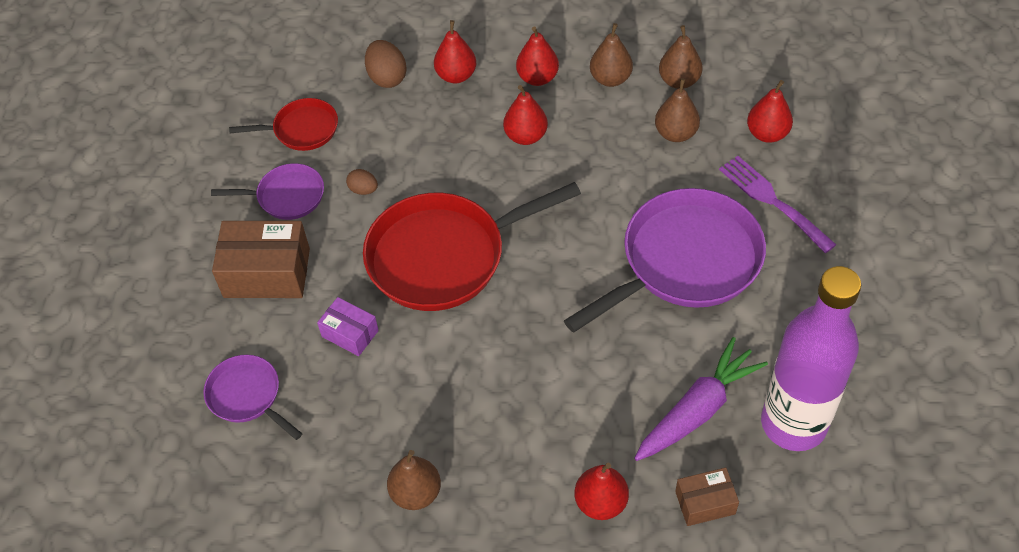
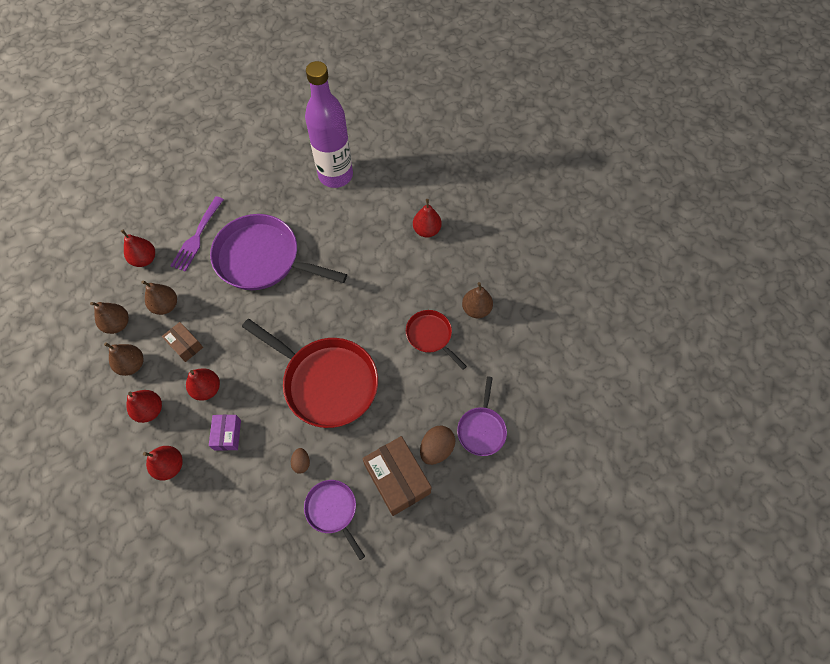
camera: 125 degrees left, 10 degrees up
(302, 129) = (270, 543): red pan -> red pan (431, 336)
(350, 333) = (408, 400): purple box -> purple box (227, 435)
(387, 77) = (192, 514): brown egg -> brown egg (436, 448)
(698, 410) = (352, 214): purple carrot -> none
(705, 502) = (399, 191): brown box -> brown box (185, 345)

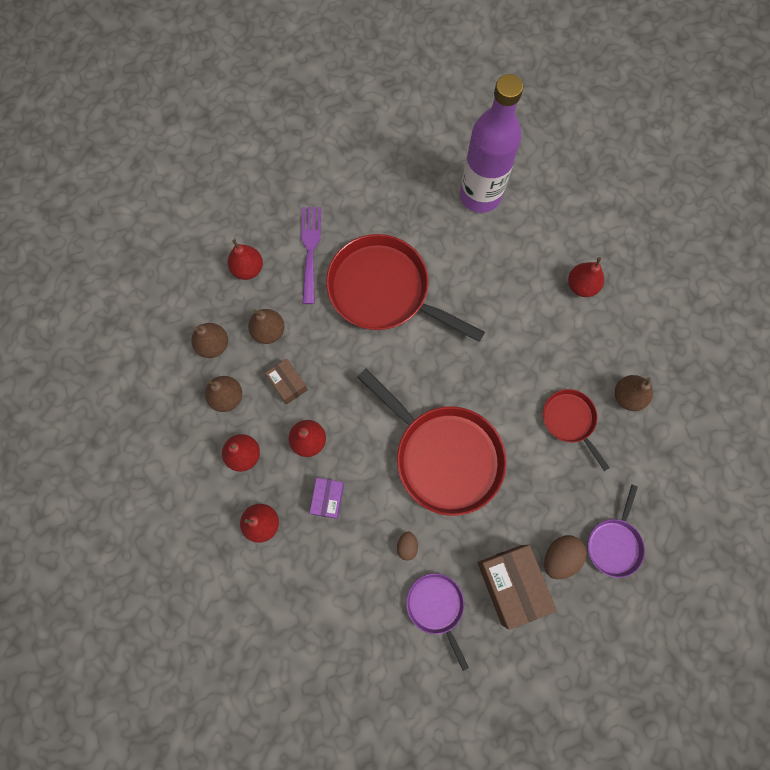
camera: 10 degrees right, 10 degrees up
(197, 237) = (310, 250): purple fork -> purple fork turned 150 degrees clockwise
(263, 259) = (384, 291): purple pan -> red pan

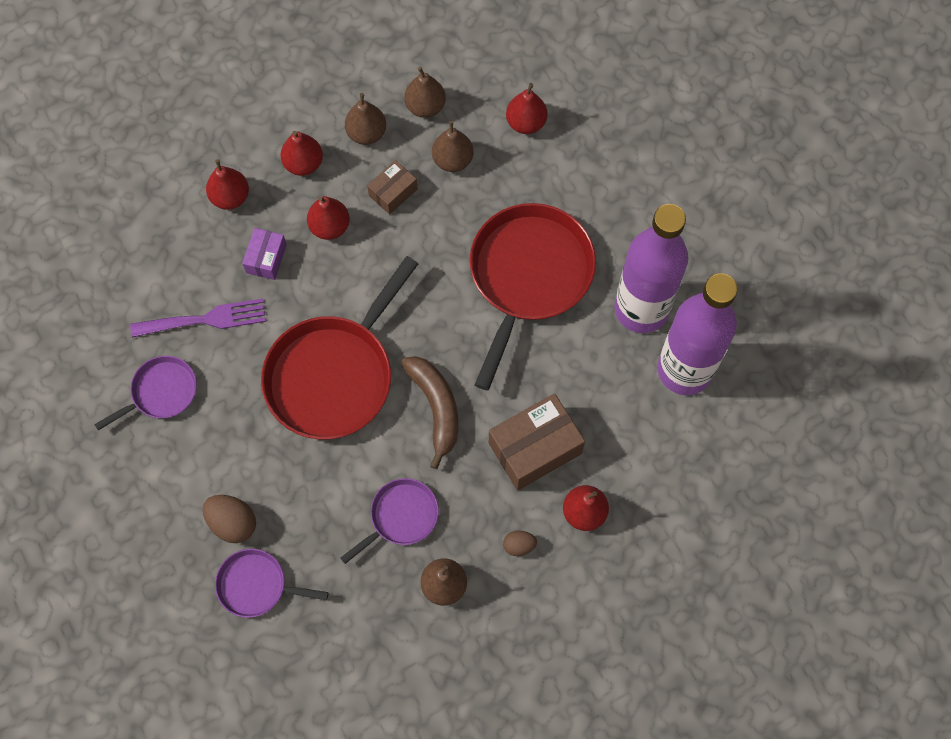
camera: 80 degrees right, 5 degrees down
(310, 250) = (564, 185): purple fork -> purple fork (205, 319)
(328, 499) = (266, 258): purple box -> purple box turned 75 degrees counterclockwise
(407, 546) = (224, 351): brown egg -> brown egg (519, 545)
(426, 215) = (641, 309): none -> purple bottle
(484, 379) = (436, 408): none -> brown banana
(511, 584) = (195, 471): brown box -> brown box (535, 448)
(570, 420) = (401, 517): red pan -> purple pan

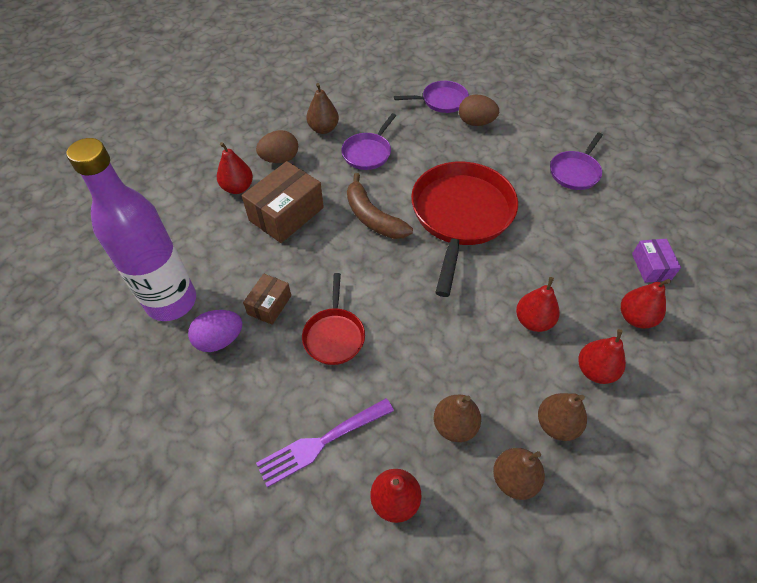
camera: 160 degrees right, 15 degrees down
(205, 319) = (581, 222): purple fork -> purple fork (321, 443)
(266, 258) = (568, 278): purple box -> purple box (651, 267)
(393, 192) = (495, 371): brown box -> brown box (269, 305)
(519, 545) = (280, 159): brown egg -> brown egg, size x1.69
(528, 276) = (334, 335): red pan -> red pan, size x0.51
(641, 309) = (220, 340): purple bottle -> purple egg

